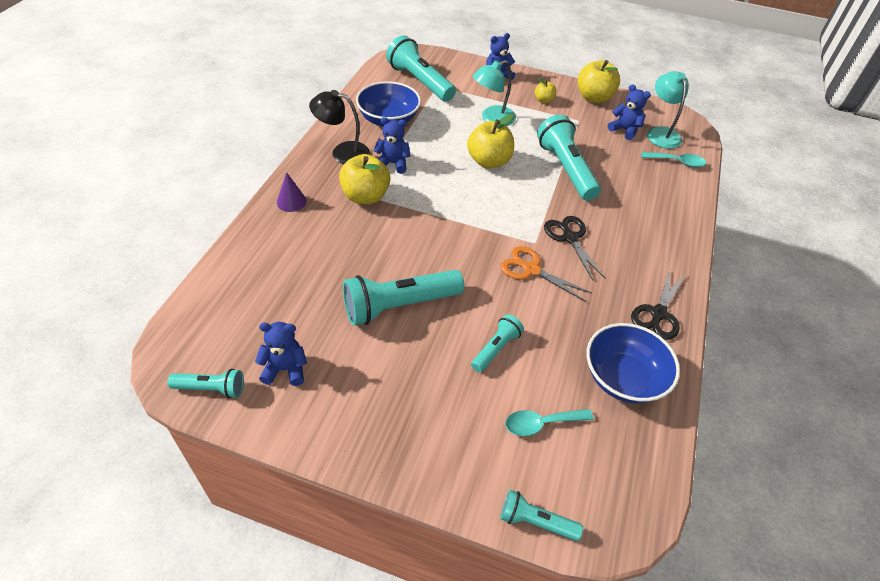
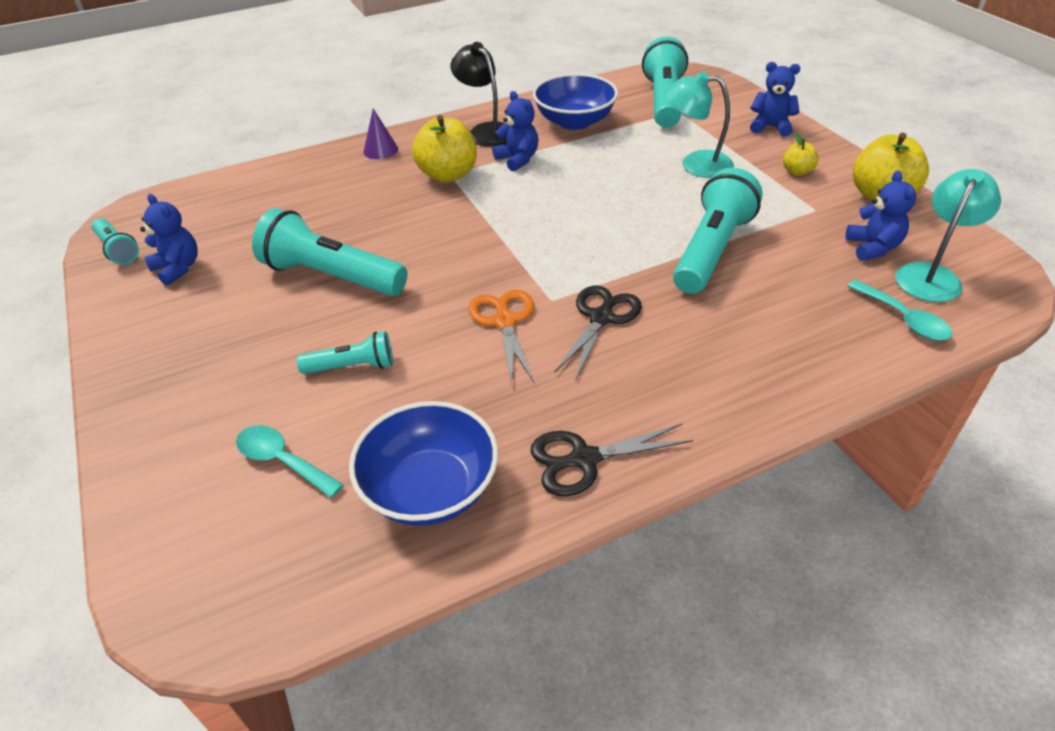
camera: 50 degrees right, 5 degrees down
(489, 161) = (624, 201): yellow apple -> none
(536, 521) = (138, 536): turquoise flashlight -> none

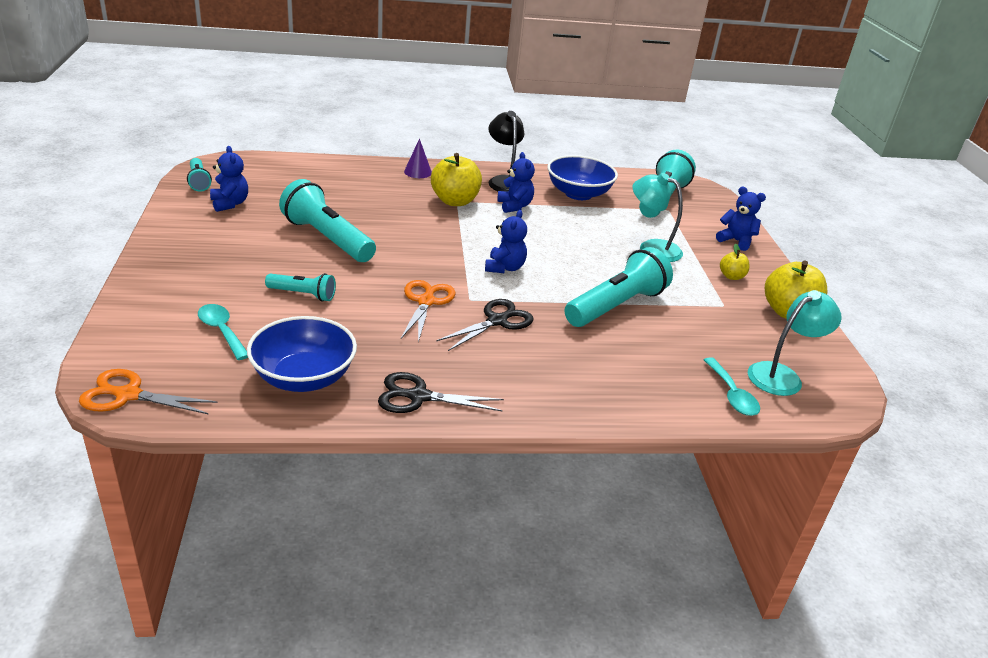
camera: 15 degrees right, 10 degrees down
(216, 614) = (128, 395): none -> orange scissors
(873, 247) = (749, 343): blue teddy bear -> blue teddy bear (504, 268)

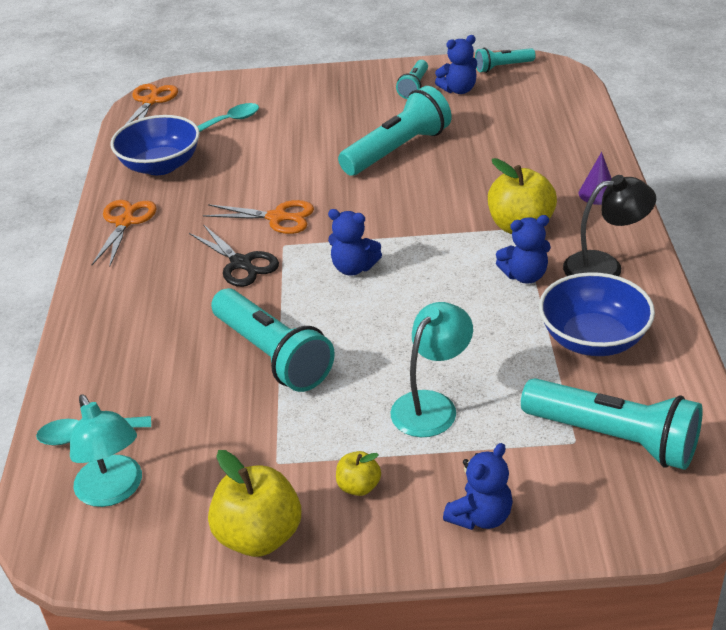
camera: 100 degrees right, 5 degrees up
(303, 294) = (287, 150): turquoise flashlight -> turquoise flashlight (414, 87)
(419, 396) = (125, 222): black scissors -> orange scissors

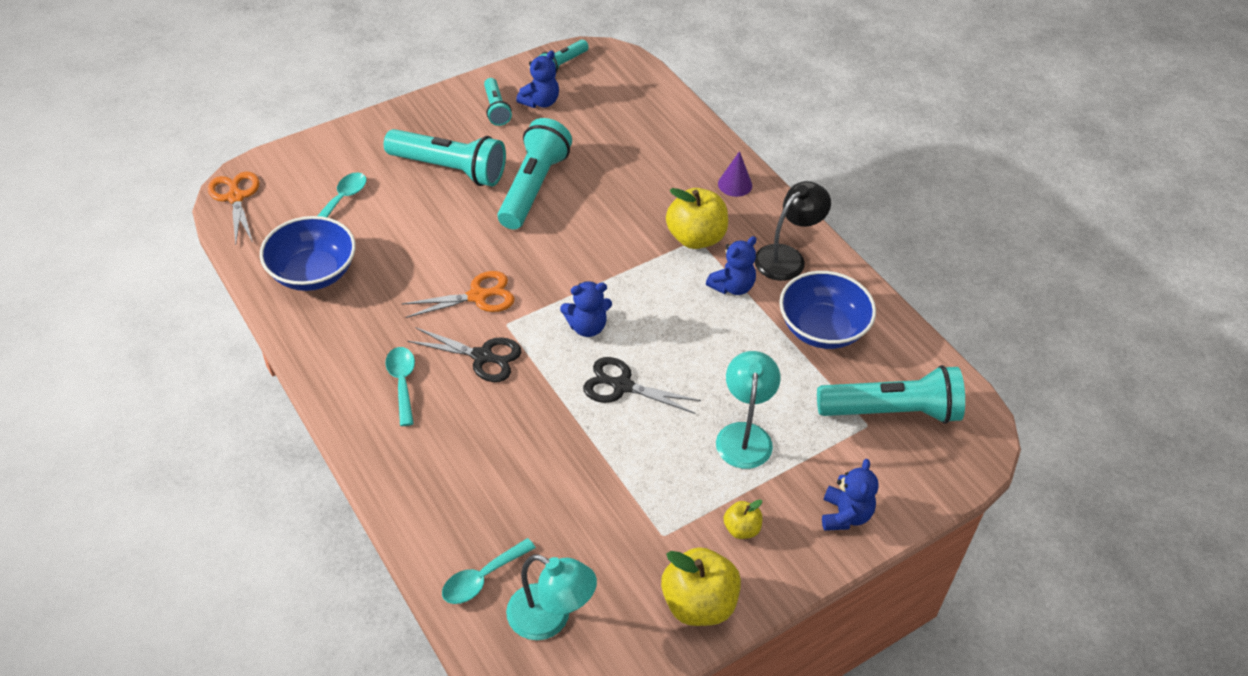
camera: 35 degrees left, 10 degrees up
(125, 222) = (331, 349): orange scissors -> none
(158, 263) = (402, 383): none -> turquoise spoon
(272, 355) = (583, 438): turquoise flashlight -> turquoise flashlight (449, 169)
(345, 324) = (622, 386): none -> black scissors

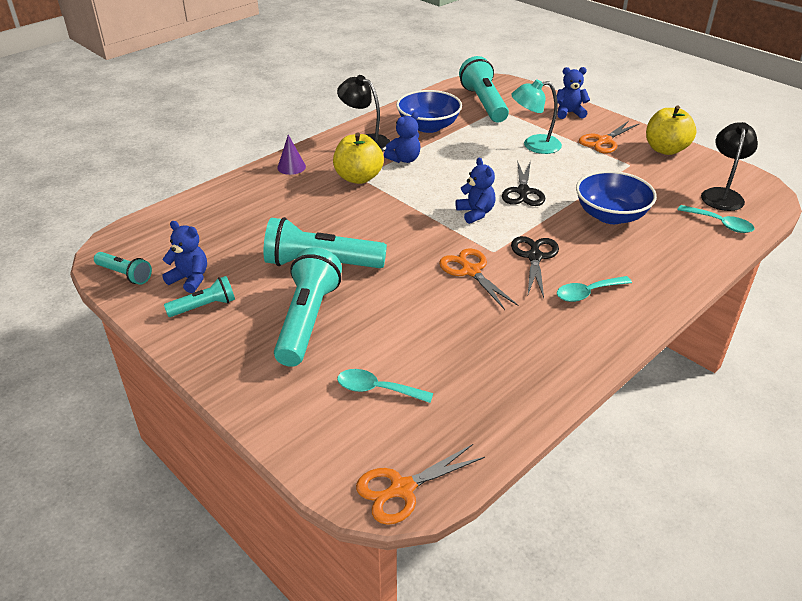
camera: 100 degrees left, 10 degrees down
(313, 273) = (492, 383): blue bowl -> blue bowl (610, 215)
(550, 618) = (722, 195): turquoise lamp -> black lamp
(732, 286) = (404, 159): blue teddy bear -> blue teddy bear turned 105 degrees clockwise
(741, 529) = (604, 141): yellow apple -> orange scissors

